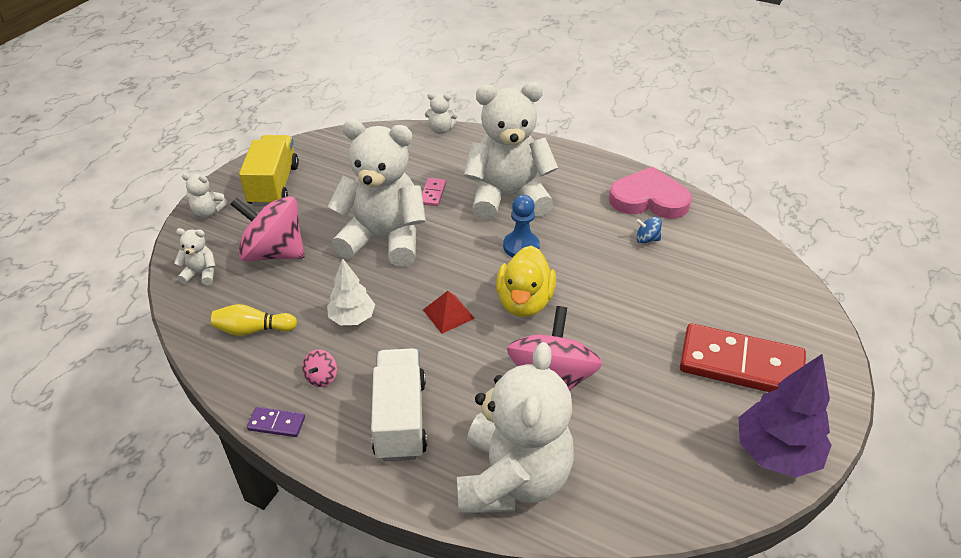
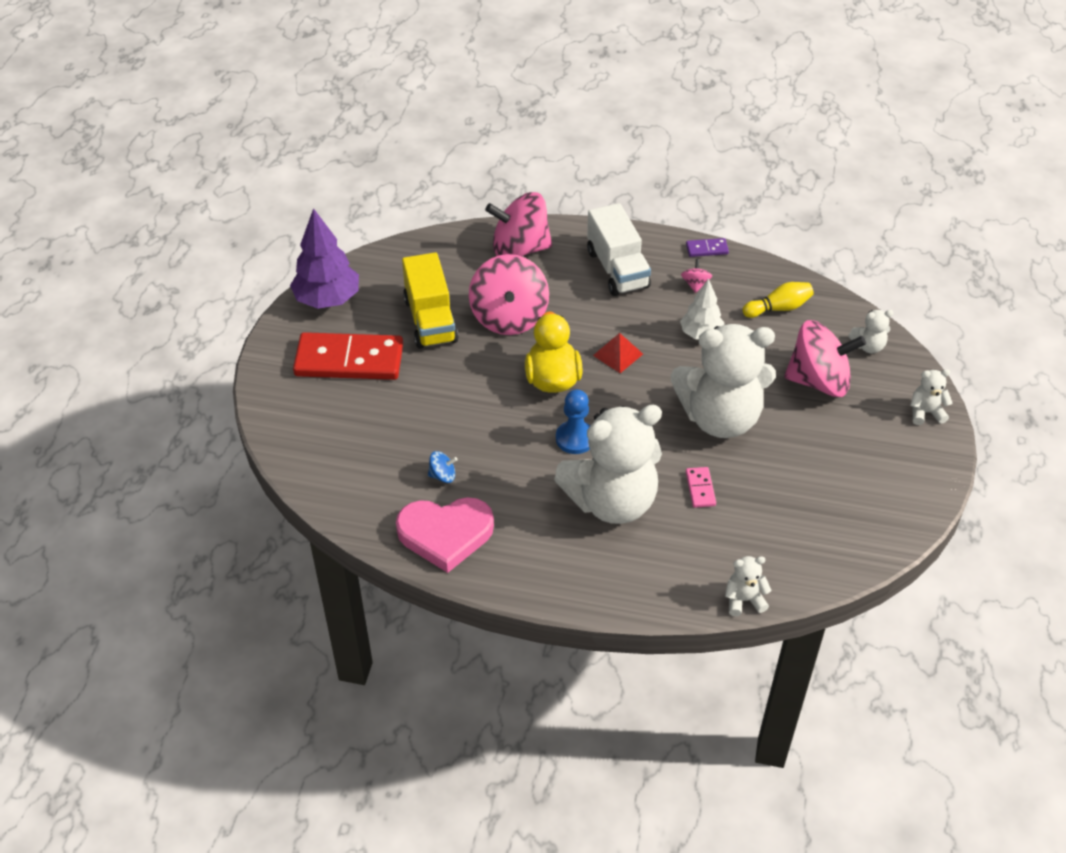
camera: 165 degrees right, 5 degrees up
(274, 185) = (886, 462): yellow truck -> yellow truck (430, 320)
(512, 479) = (519, 249): white teddy bear -> pink spinning top

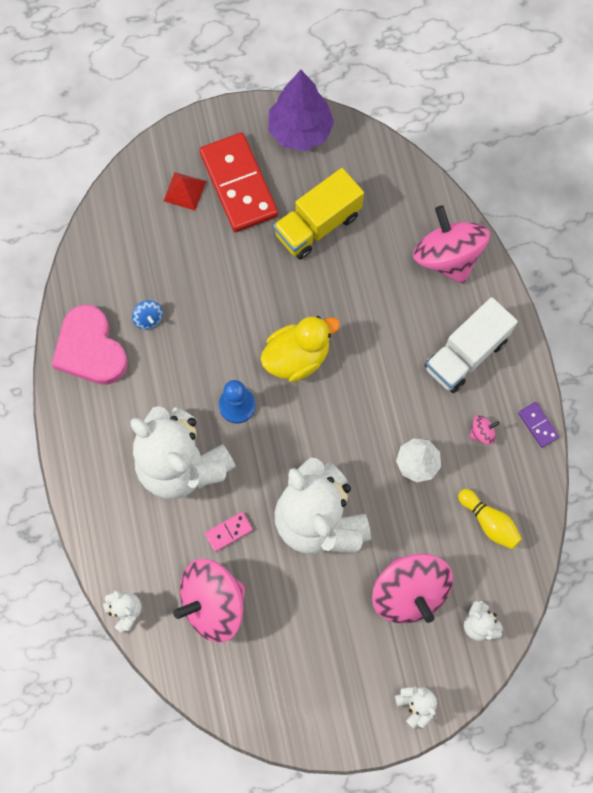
camera: 65 degrees right, 25 degrees up
(509, 317) = (354, 288): pink spinning top -> pink spinning top (213, 603)
(618, 354) = (354, 400): red pyramid -> red pyramid (184, 191)

